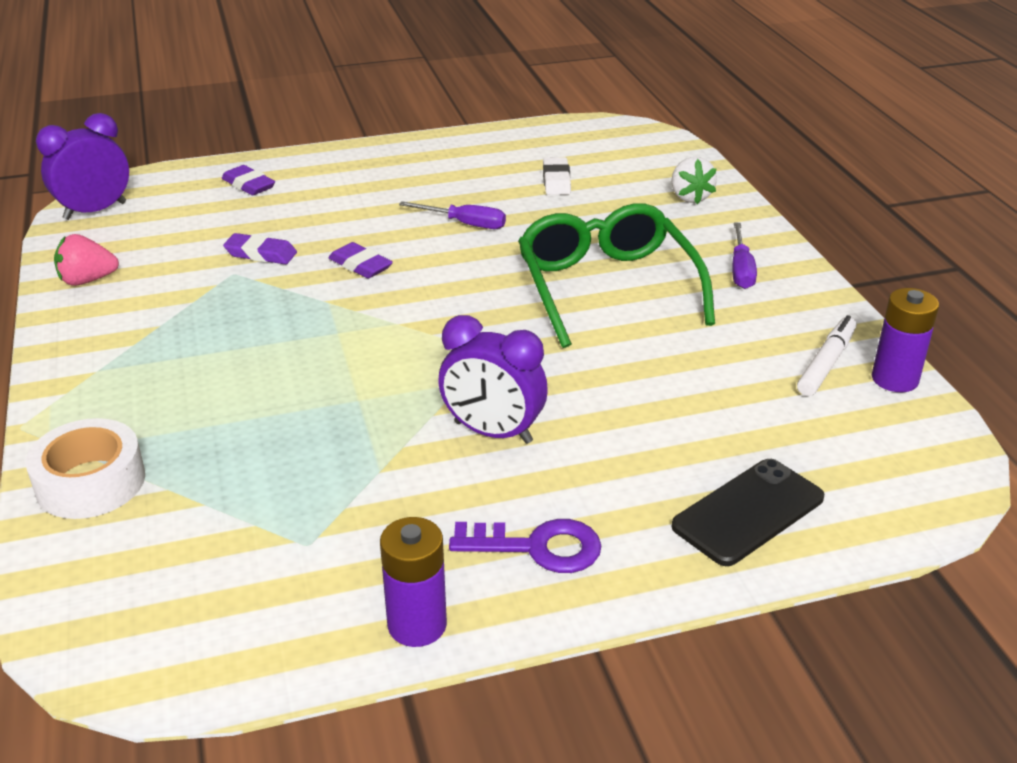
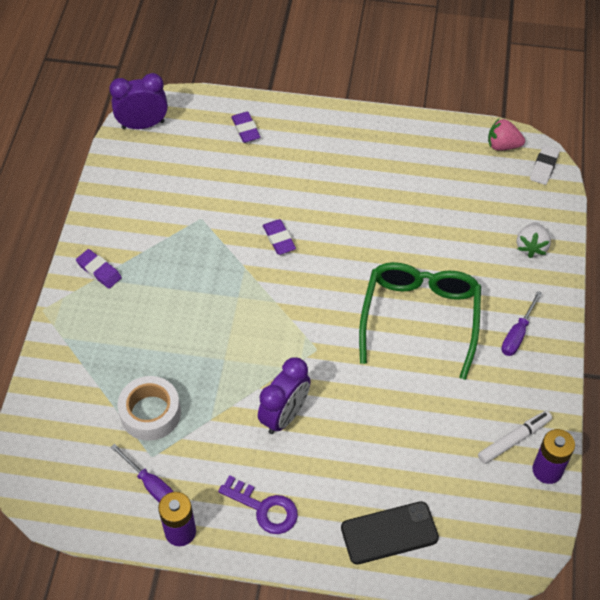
camera: 25 degrees right, 20 degrees up
(87, 280) = (116, 194): pink strawberry -> pink strawberry (502, 145)
(90, 482) = (64, 367): white tape -> white tape (150, 413)
(261, 254) = (224, 205): purple eraser -> purple eraser (99, 271)
(465, 224) = (364, 221): purple screwdriver -> purple screwdriver (151, 485)
(493, 432) = (284, 415): purple clock -> purple clock turned 105 degrees counterclockwise
(556, 181) = (449, 196): white eraser -> white eraser (544, 167)

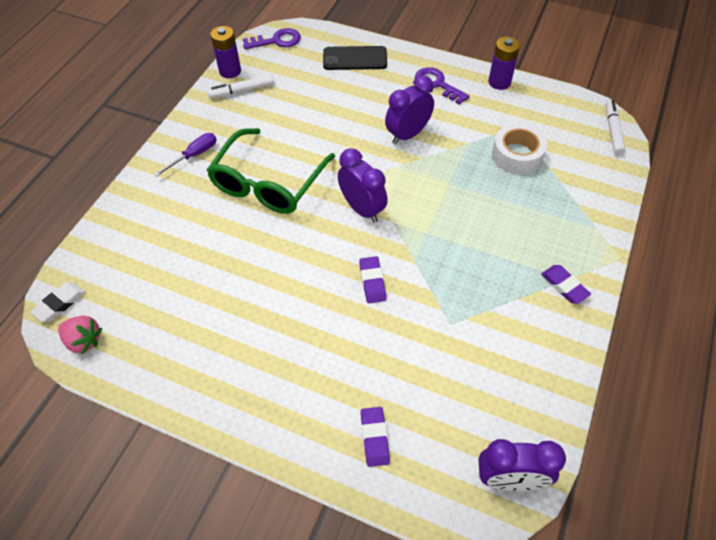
camera: 165 degrees left, 0 degrees up
(32, 477) = (613, 130): none -> white marker
(151, 485) = (519, 110): purple screwdriver -> none
(310, 308) = (362, 209): none -> purple clock
(513, 544) = (277, 41): none -> purple key
(531, 247) = (133, 223): white strawberry -> none

